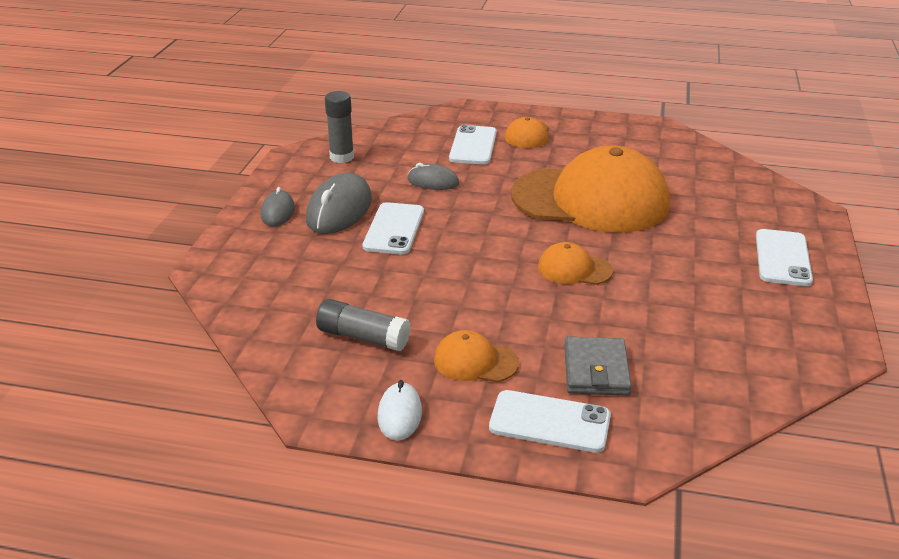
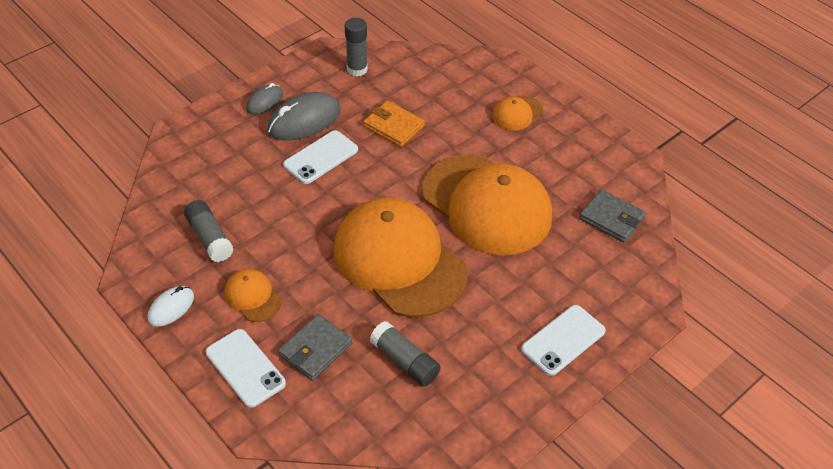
camera: 35 degrees right, 15 degrees up
(433, 182) = (393, 126): grey mouse -> orange wallet
(473, 146) = (462, 104): white phone -> none
(574, 269) = (399, 261): orange cap -> orange cap, size x2.37
(686, 336) = (405, 361): none -> grey glue stick
(697, 168) = (611, 218): none -> grey wallet

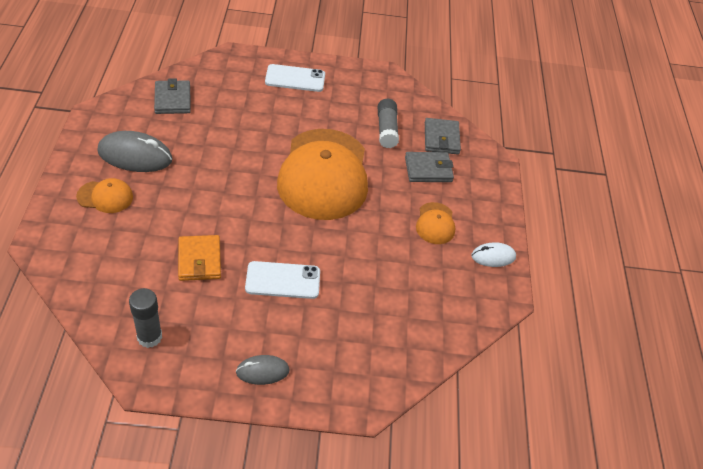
camera: 140 degrees left, 0 degrees up
(210, 238) = (426, 283): grey glue stick -> none
(245, 368) = (477, 190): white phone -> none
(304, 120) = (255, 323): grey mouse -> grey mouse (135, 156)
(341, 402) = (441, 138): none -> grey wallet
(487, 204) = (226, 161): orange cap -> none

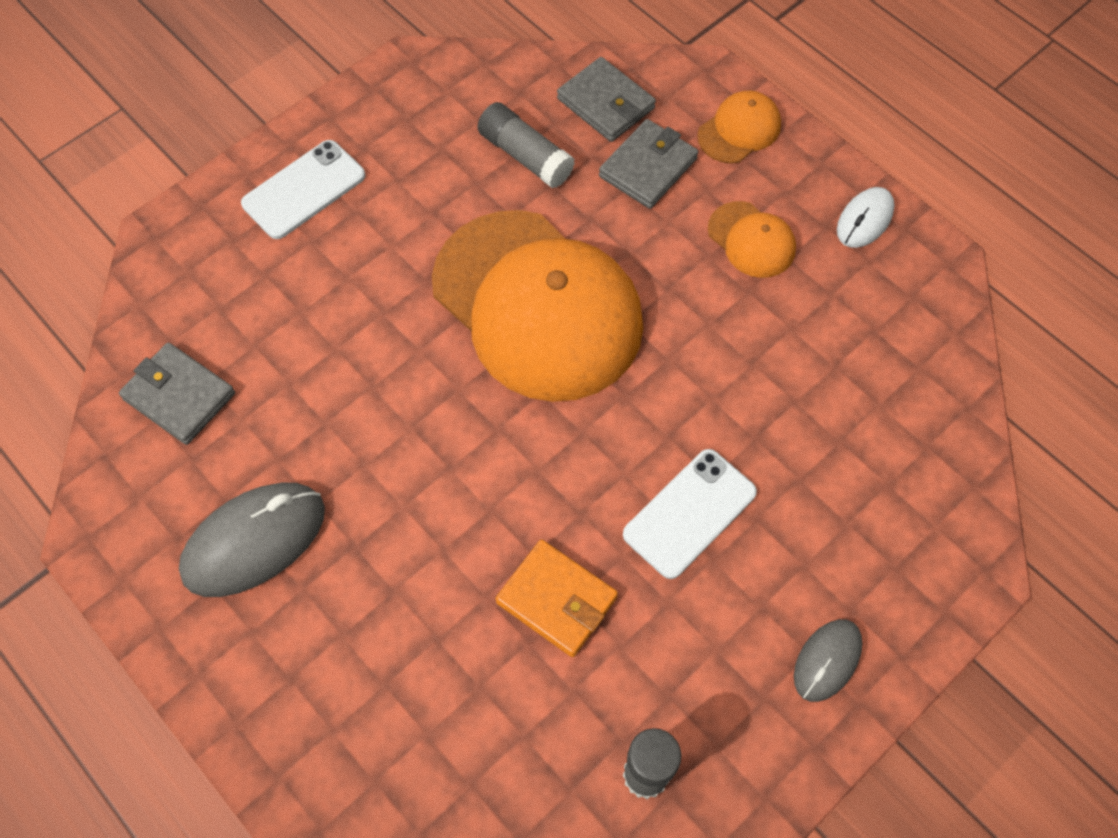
camera: 40 degrees left, 15 degrees up
(105, 197) = (305, 648): orange cap -> orange cap (739, 130)

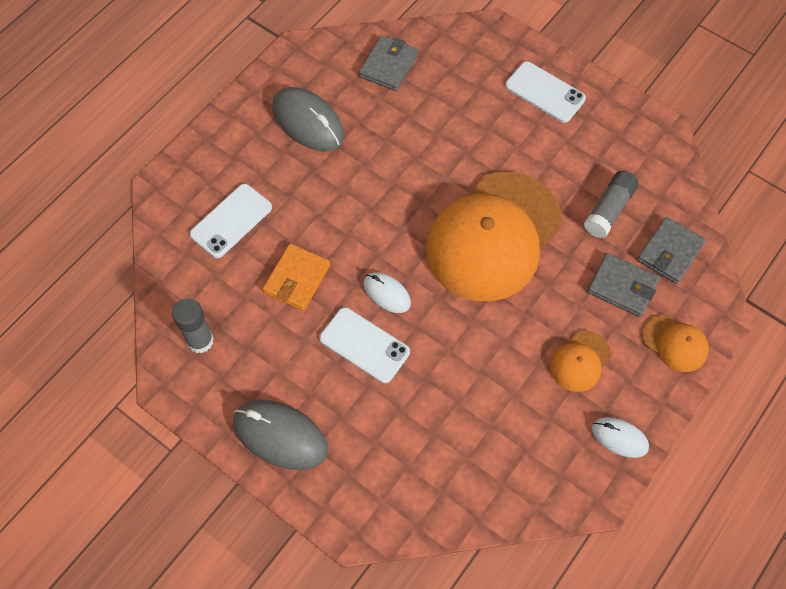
camera: 80 degrees right, 0 degrees up
(422, 697) = (231, 221): none -> white phone
(607, 467) = (387, 293): none -> white mouse
(827, 661) = (280, 436): grey mouse -> grey mouse, size x1.74

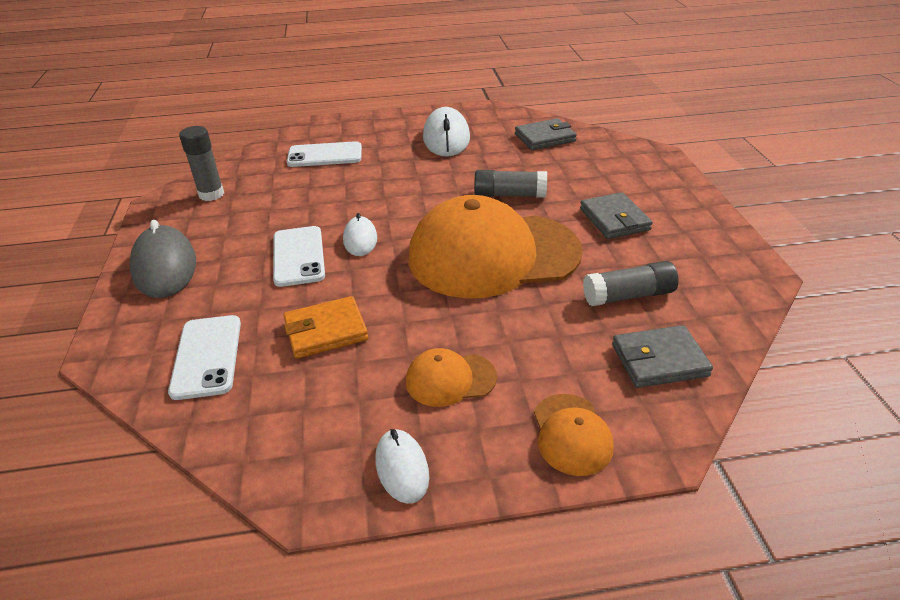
camera: 45 degrees right, 25 degrees down
(297, 279) = (315, 199): orange wallet -> orange wallet (326, 331)
(308, 122) = (446, 138): grey mouse -> white mouse
(437, 161) = (509, 195): none -> grey glue stick
(544, 92) = (660, 201): white phone -> white phone (207, 356)
(622, 287) = (570, 354): grey wallet -> grey wallet (614, 219)

